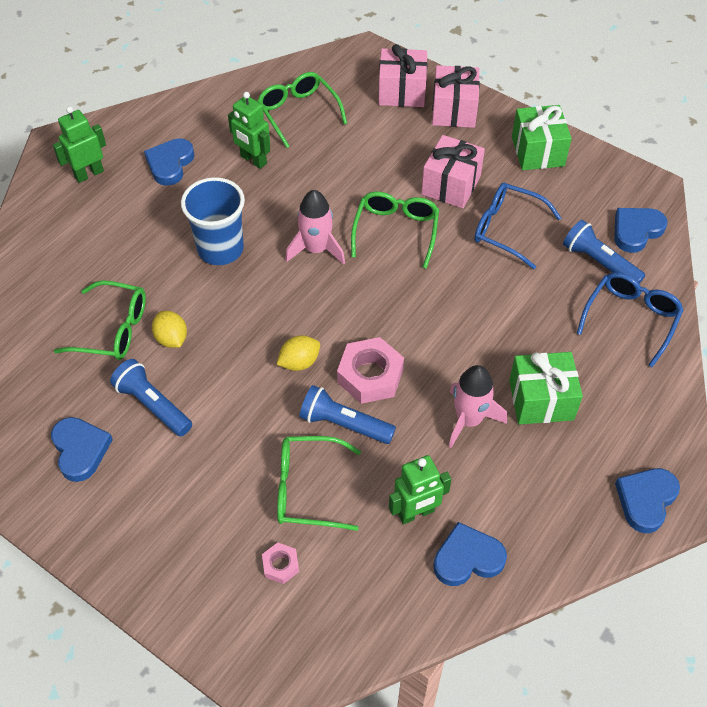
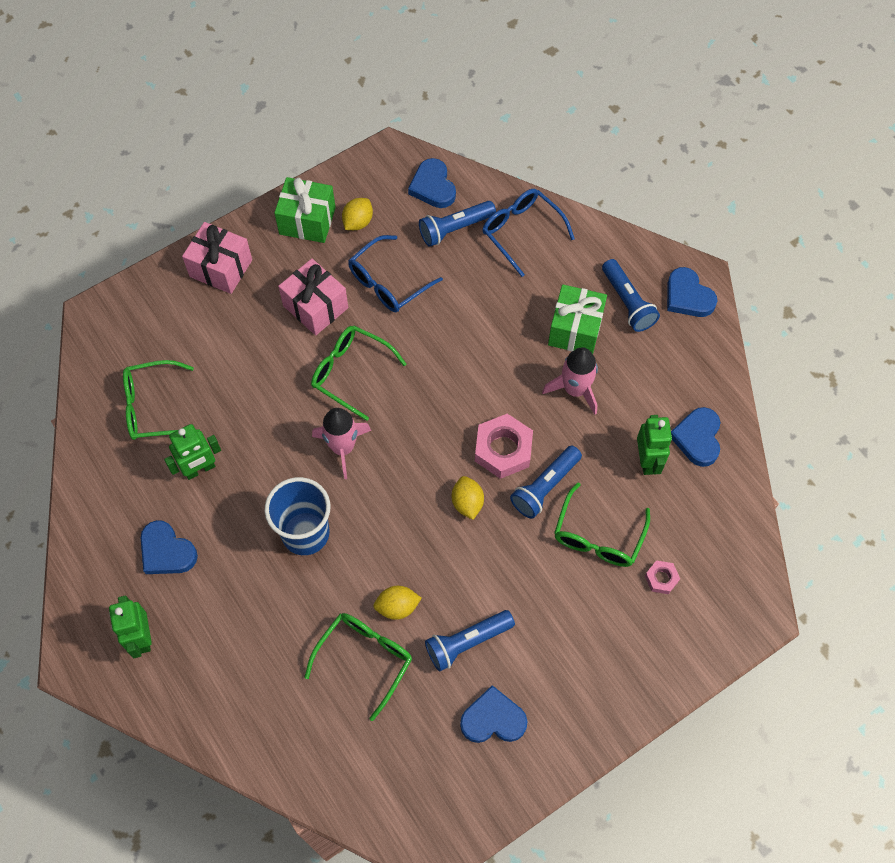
camera: 70 degrees left, 10 degrees up
(402, 92) = (172, 303): pink gift -> none
(559, 187) = (358, 222): none -> yellow lemon
(602, 440) = (627, 302): none -> blue flashlight

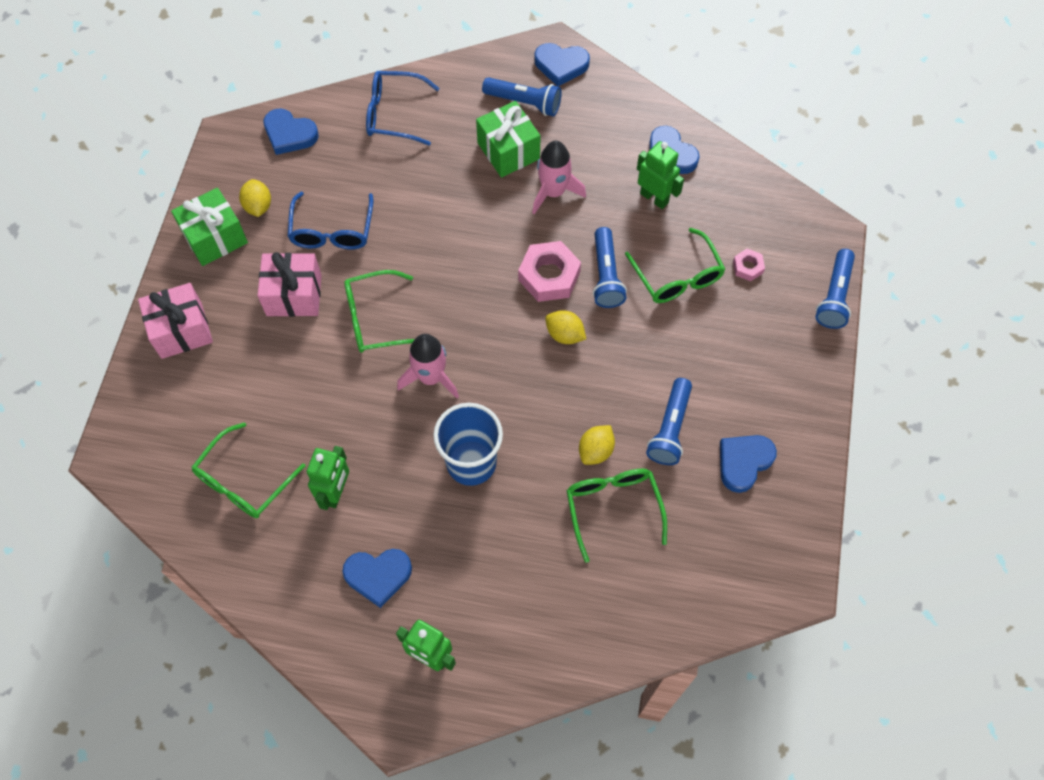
camera: 45 degrees left, 0 degrees up
(455, 229) = (341, 151): blue flashlight -> blue flashlight (834, 296)

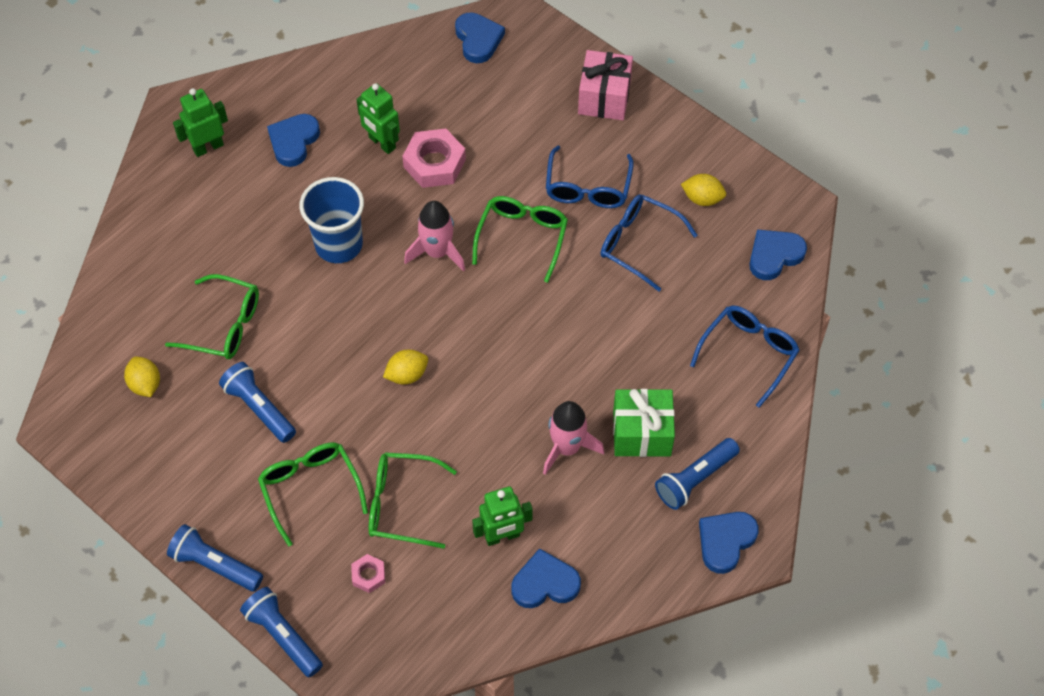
camera: 120 degrees right, 5 degrees down
(215, 238) = (687, 154): green gift -> none
(243, 481) = (435, 88): green glasses -> green glasses (310, 489)
(294, 295) = (588, 188): pink gift -> blue glasses
(549, 276) = (475, 394): pink nut -> pink nut (434, 163)
(595, 451) = (282, 340): yellow lemon -> yellow lemon (145, 384)
(606, 276) = (444, 442): blue flashlight -> blue flashlight (215, 565)
(743, 462) = (187, 448): blue heart -> blue heart (478, 40)

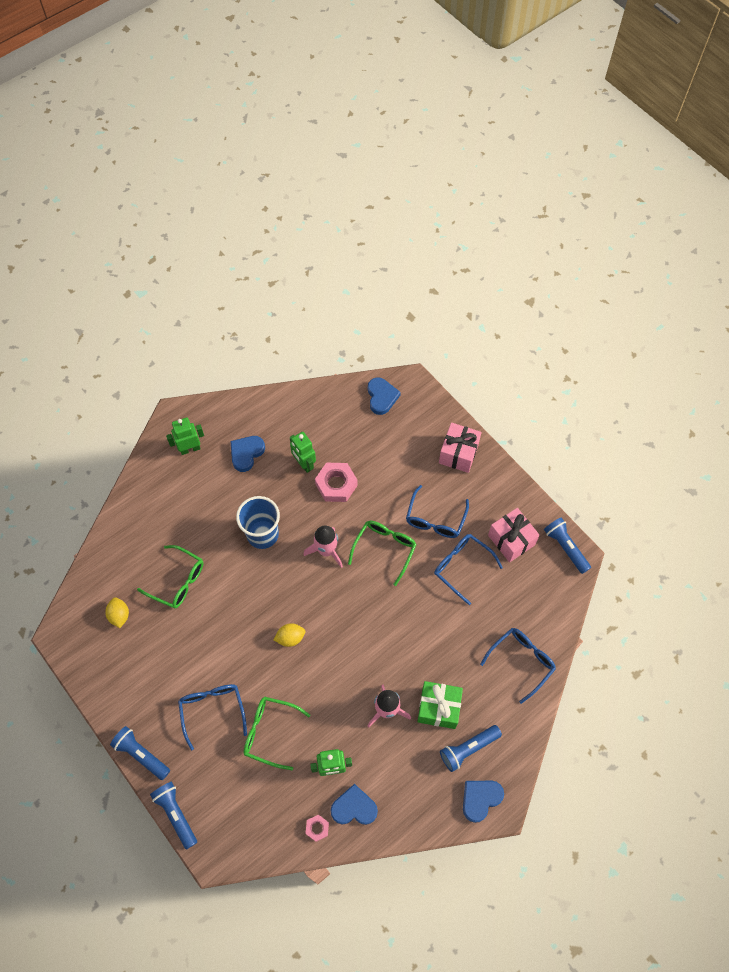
camera: 10 degrees right, 5 degrees up
(259, 408) = (190, 645): blue flashlight -> blue flashlight (565, 547)
(310, 489) = (212, 710): green glasses -> blue glasses
(368, 575) = (239, 780): pink nut -> pink nut (317, 828)
(702, 198) = (511, 540): yellow lemon -> pink gift
(774, 256) = (552, 591): blue heart -> none

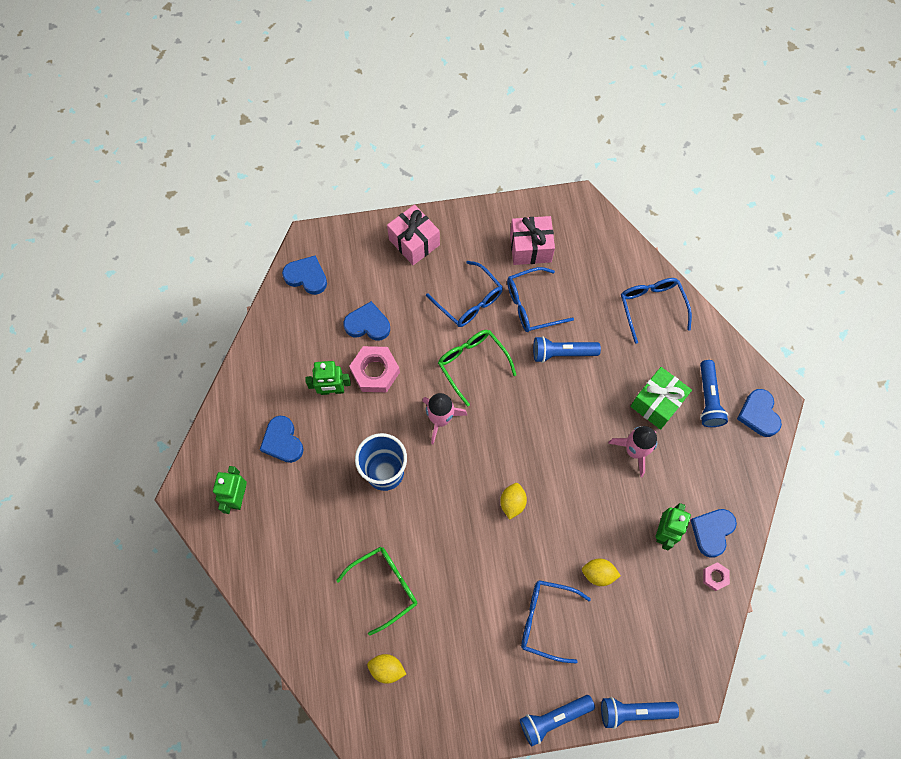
camera: 60 degrees left, 5 degrees up
(269, 732) = (598, 574): green glasses -> yellow lemon
(370, 459) = (368, 324): none -> blue heart
(565, 547) = (565, 207): blue flashlight -> blue flashlight (562, 353)

